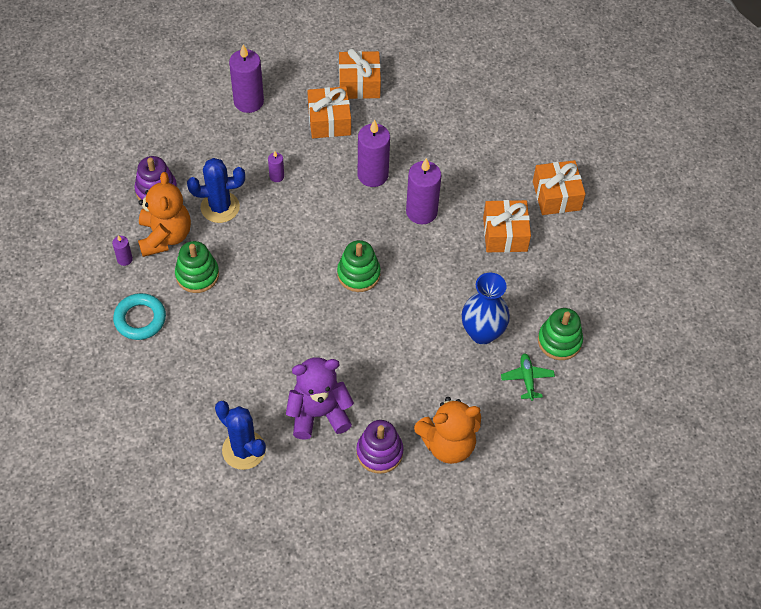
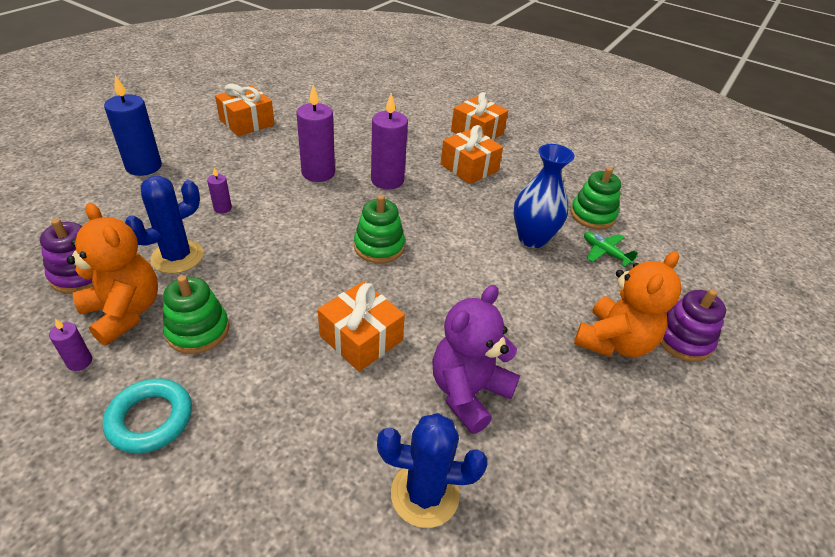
camera: 40 degrees left, 15 degrees down
(248, 101) = (144, 166): purple candle -> blue candle
(329, 121) = (241, 153): orange gift -> orange gift (361, 338)
(379, 452) = (567, 391): purple stacking toy -> purple stacking toy (683, 339)

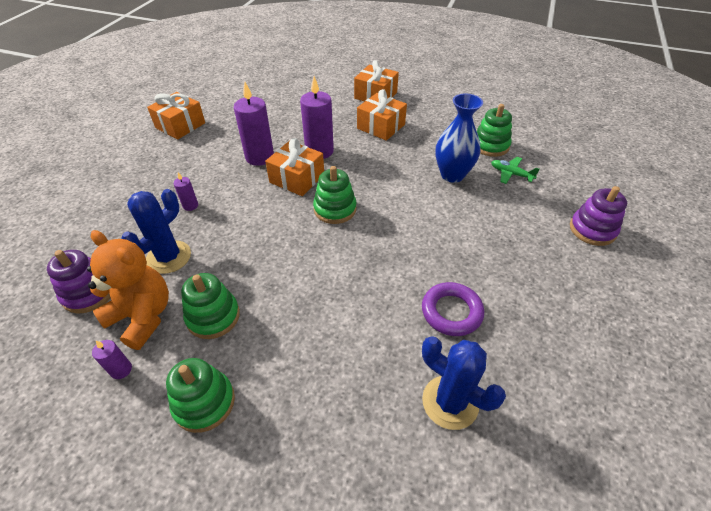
camera: 10 degrees left, 5 degrees up
(144, 166) = (105, 184): blue candle -> none
(150, 419) = (204, 402): turquoise ring -> green stacking toy
(361, 338) = (350, 289): orange gift -> orange gift (297, 178)
(425, 494) = (450, 402): blue cactus -> blue cactus turned 45 degrees clockwise
(468, 392) = (451, 312): purple teddy bear -> purple ring
(613, 342) = (543, 244): orange teddy bear -> none

